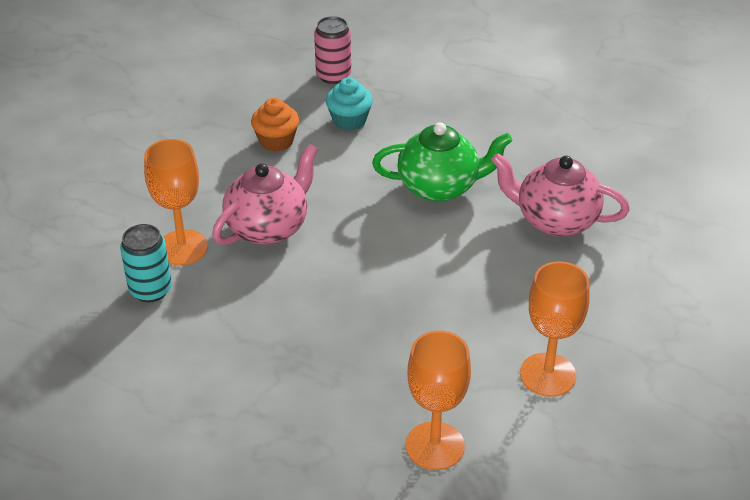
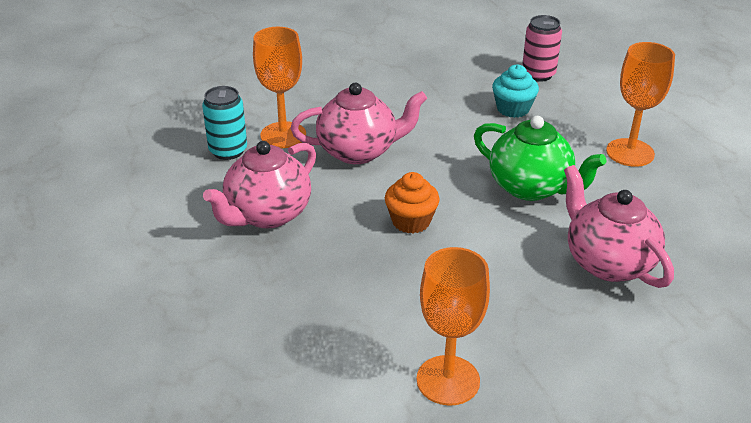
camera: 40 degrees right, 5 degrees down
(261, 328) = (267, 214): none -> pink teapot
(276, 141) = (438, 98): orange cupcake -> orange cupcake (411, 221)
(435, 446) = (283, 374): orange goblet -> orange goblet (630, 152)

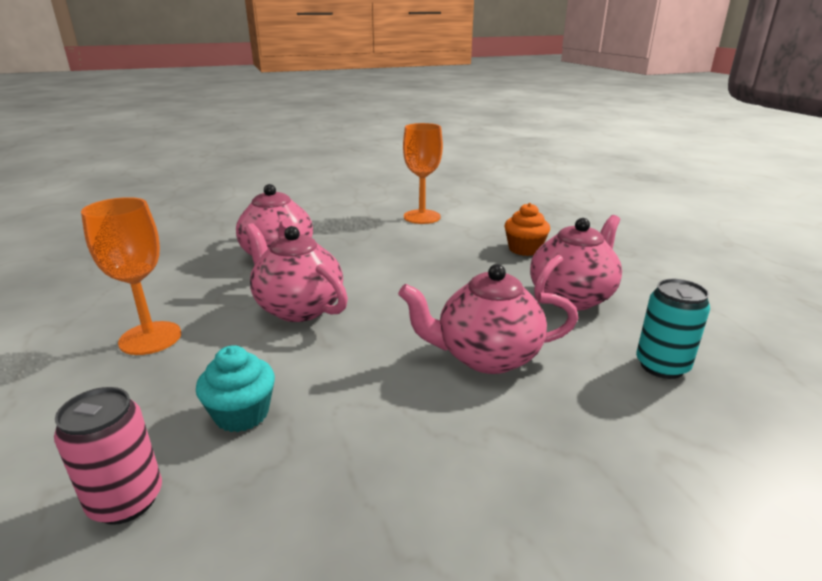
camera: 175 degrees left, 10 degrees down
(283, 135) = (598, 386): orange goblet -> none
(411, 221) = (430, 286): orange cupcake -> orange cupcake (524, 249)
(531, 187) = (298, 308): green teapot -> pink teapot

